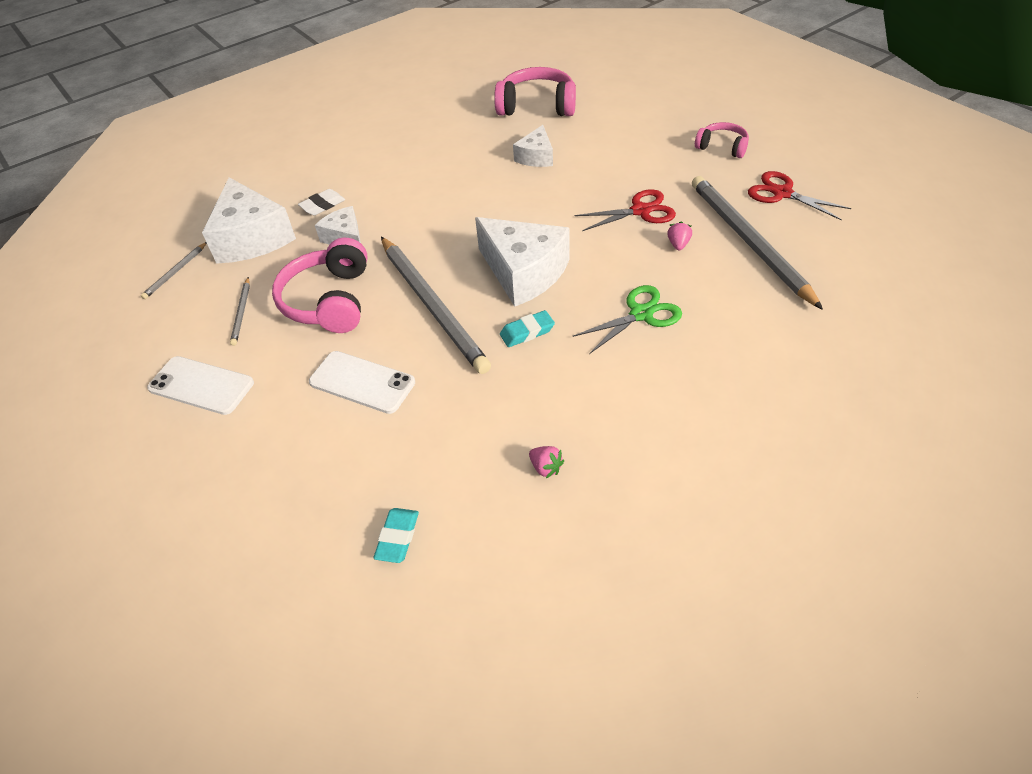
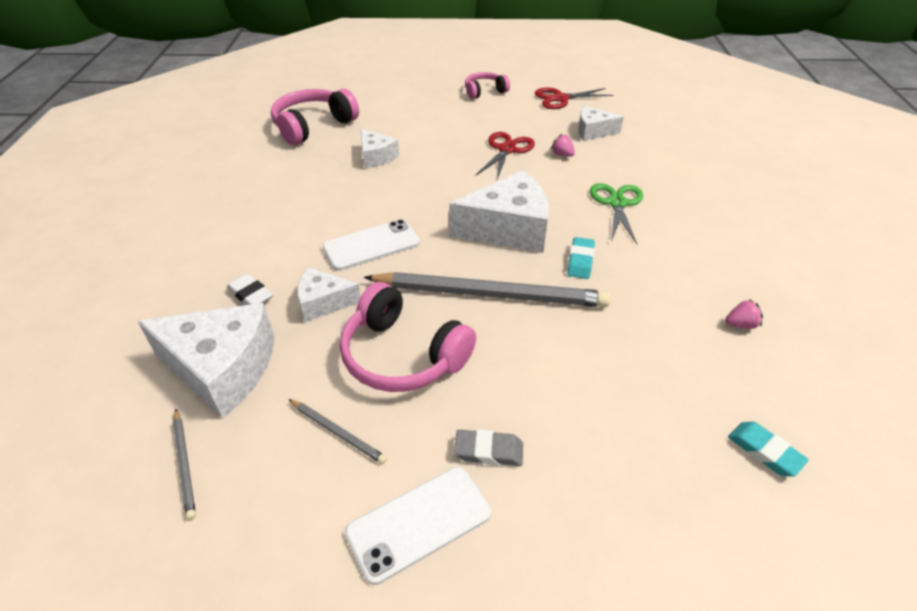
camera: 55 degrees left, 5 degrees down
(278, 386) = (488, 451): none -> grey eraser
(322, 205) = (251, 295): white eraser -> white eraser turned 45 degrees counterclockwise
(362, 382) = (545, 385): white phone -> white phone (371, 245)
(749, 242) = (593, 131): grey pencil -> white cheese

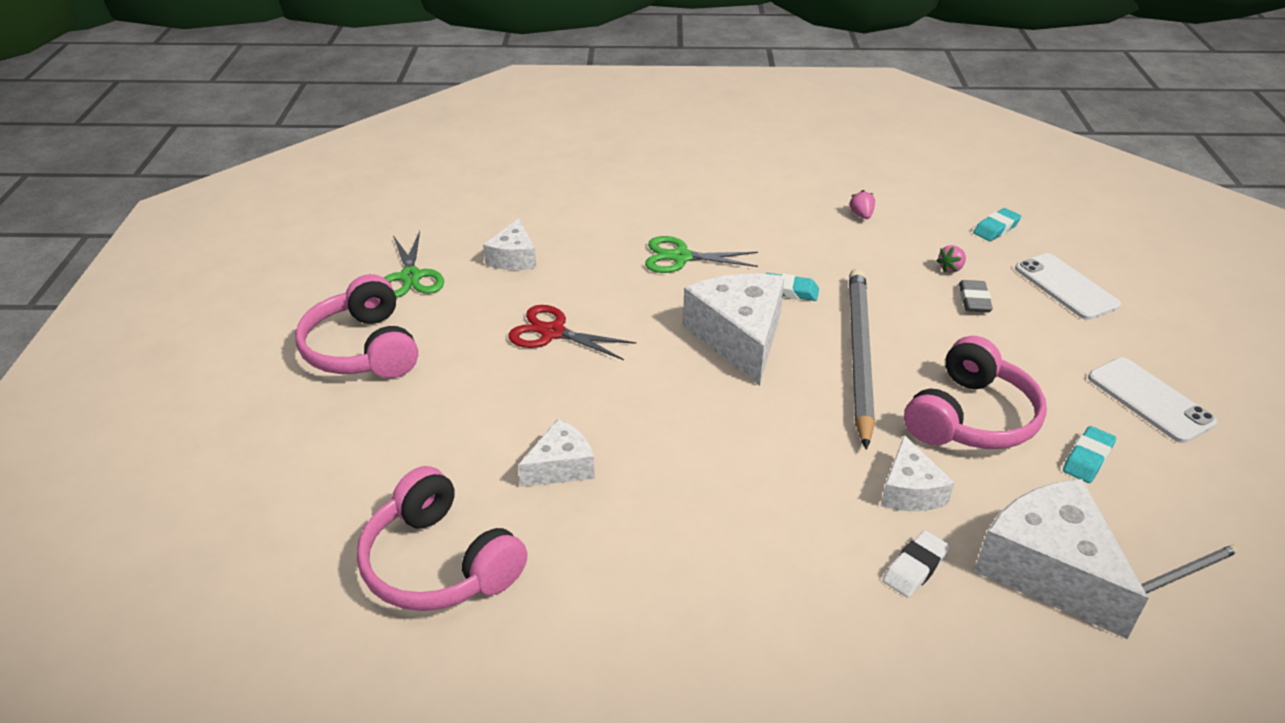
camera: 90 degrees left, 5 degrees down
(222, 369) = (1049, 570): white cheese -> white cheese turned 45 degrees counterclockwise
(337, 432) = (1087, 458): grey pencil -> turquoise eraser
(371, 245) = (788, 455): white phone -> white phone (1066, 287)
(484, 91) = (363, 349): pink headphones -> pink headphones, size x1.73
(488, 451) = (1061, 360): grey eraser -> grey eraser (974, 300)
(560, 98) = (410, 277): red scissors -> green scissors
(562, 154) = (570, 287): pink strawberry -> pink strawberry (951, 268)

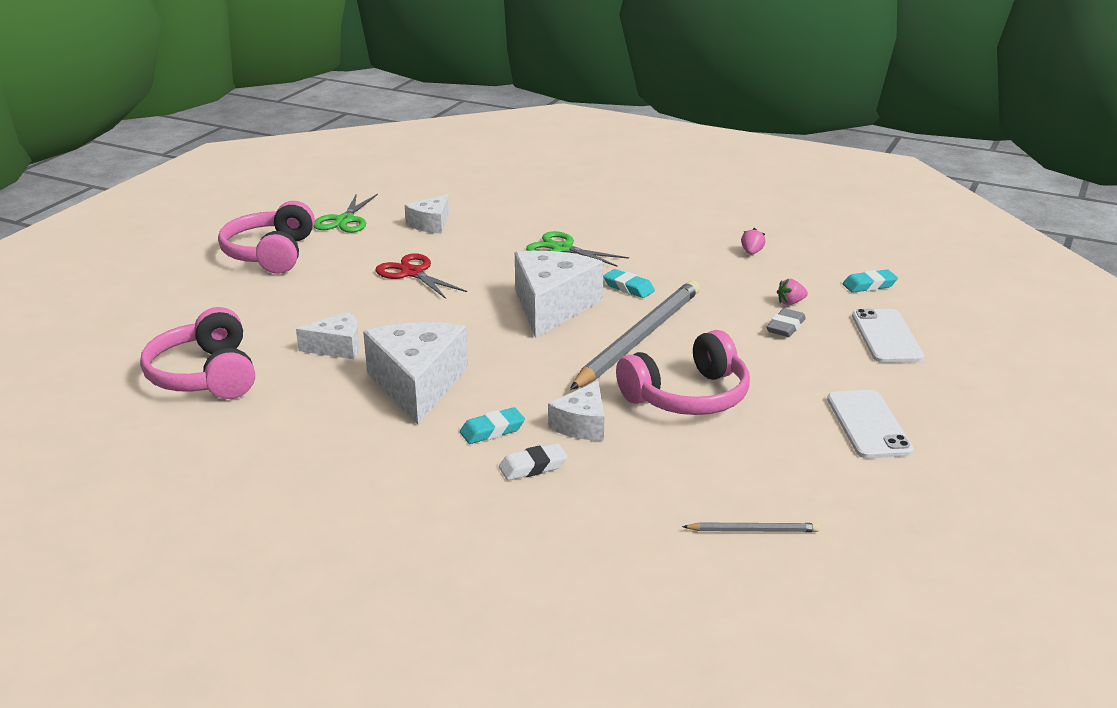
camera: 25 degrees right, 10 degrees down
(1049, 570) = (639, 497): white cheese -> white cheese (417, 385)
(1087, 458) = (759, 445): turquoise eraser -> turquoise eraser (492, 430)

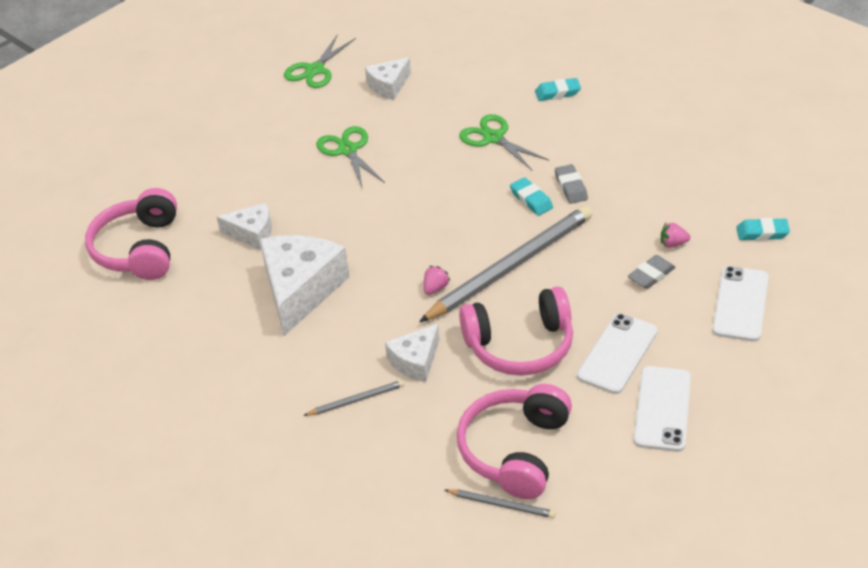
camera: 20 degrees right, 15 degrees up
(270, 254) = (237, 106): pink headphones -> pink headphones (515, 450)
(412, 273) = (348, 150): red scissors -> green scissors
(492, 430) = (340, 353): turquoise eraser -> turquoise eraser (557, 93)
(533, 467) = (356, 400): white eraser -> grey pencil
(552, 307) = (451, 214): white cheese -> none
(662, 275) = (571, 187): none -> grey eraser
(751, 252) = (670, 169): pink strawberry -> pink strawberry (435, 288)
(793, 389) = (617, 354): none -> white phone

